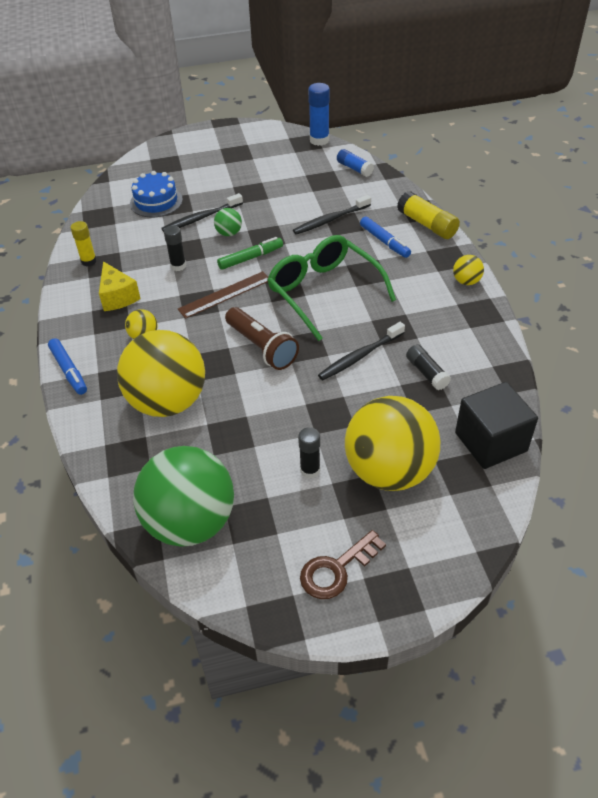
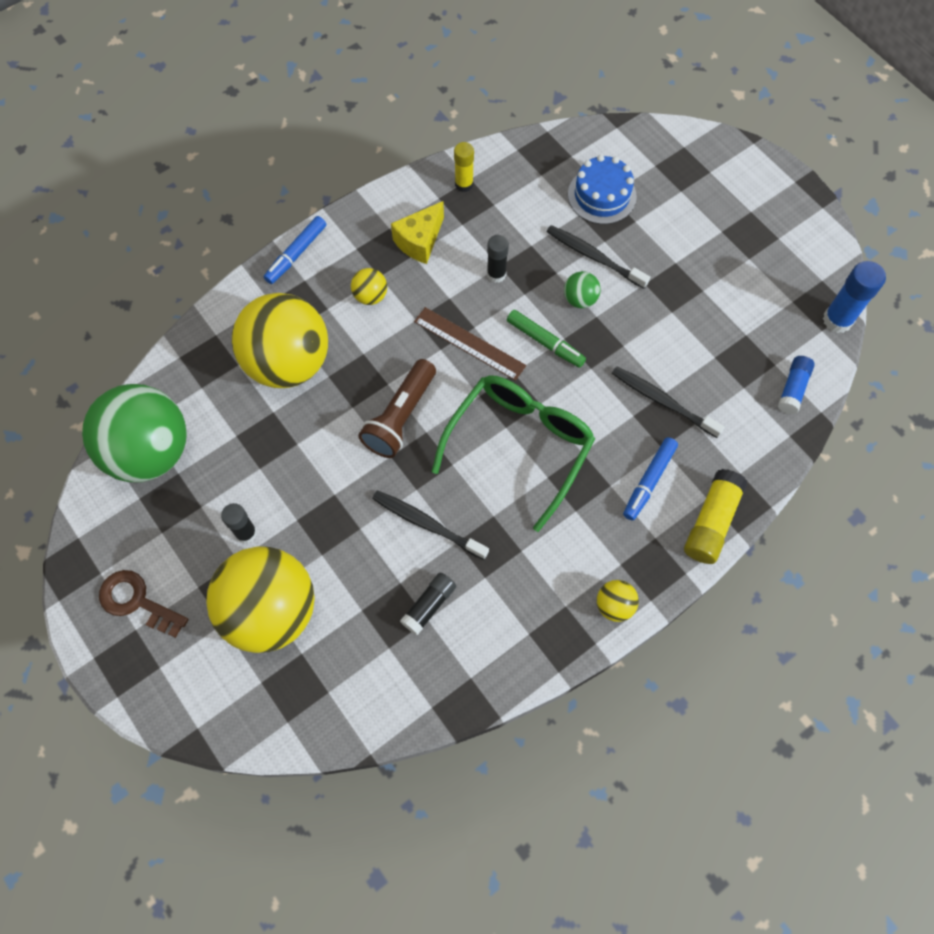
camera: 65 degrees right, 20 degrees up
(490, 442) = (348, 706): black cube -> none

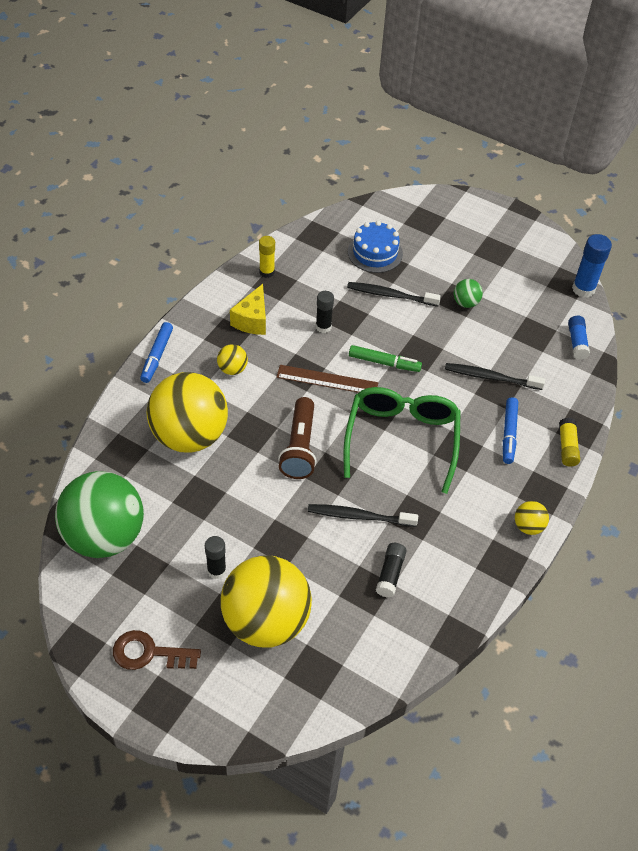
camera: 25 degrees left, 15 degrees down
(580, 299) = (395, 326): green ball -> green ball (465, 303)
(711, 522) = (567, 447): yellow glue stick -> yellow glue stick, size x0.66

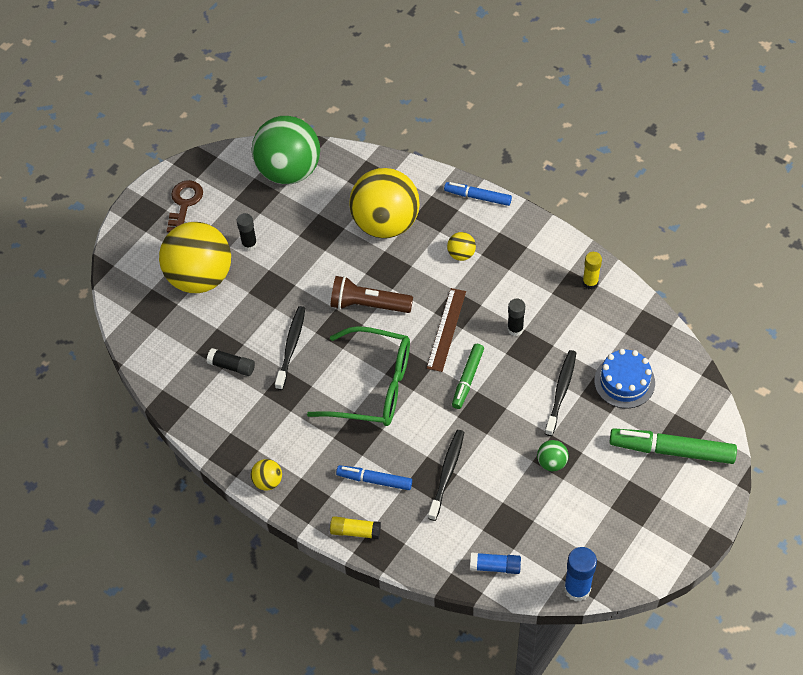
camera: 100 degrees right, 5 degrees up
(252, 320) = (523, 270): yellow cheese -> none
(440, 226) = (671, 450): none -> green marker

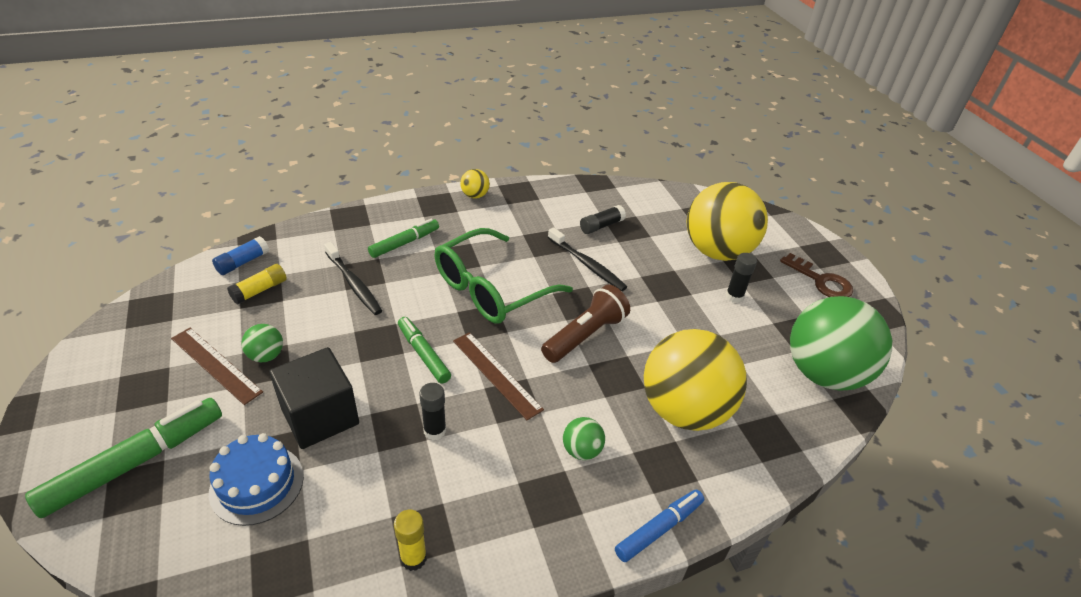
camera: 120 degrees right, 15 degrees down
(355, 531) = (378, 213): yellow glue stick -> yellow glue stick (260, 290)
(374, 480) = (404, 243): blue marker -> green marker
(461, 254) = (581, 450): yellow ball -> green ball
(561, 392) = (320, 416): black toothbrush -> black cube
(577, 589) = (151, 295): blue glue stick -> none
(584, 482) = (216, 365): none -> brown ruler

